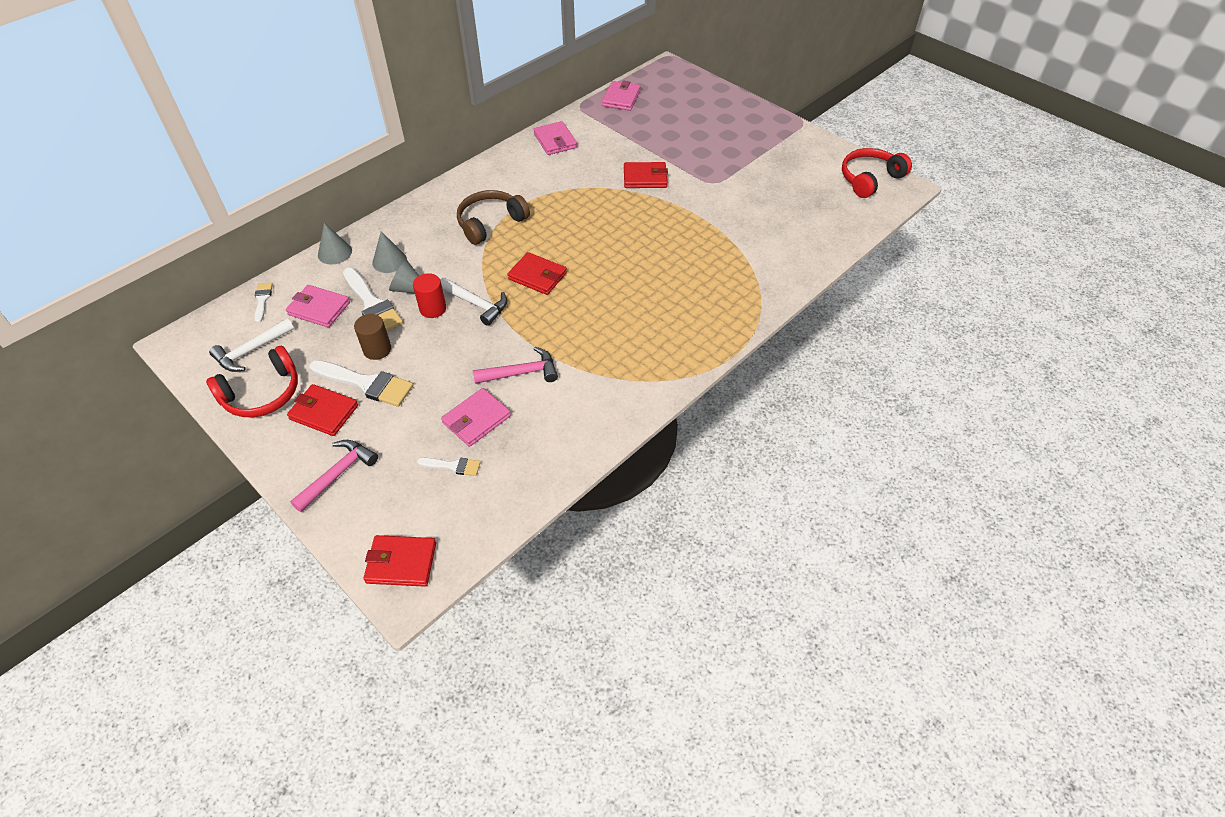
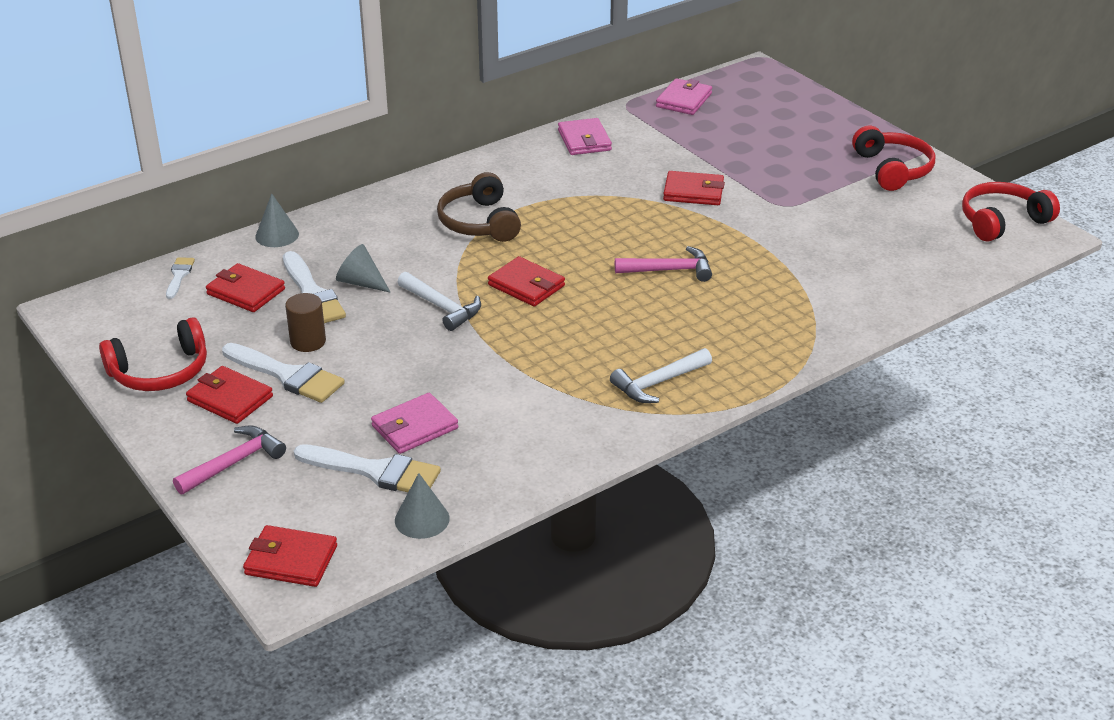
camera: 10 degrees right, 15 degrees down
(251, 351) = (155, 326): white hammer -> white hammer (658, 383)
(319, 308) = (246, 292): pink wallet -> red wallet
(389, 261) = (343, 250): grey cone -> grey cone (422, 519)
(433, 309) = (386, 306): red cylinder -> none
(453, 466) = (375, 471): white brush -> white brush, size x1.90
(490, 223) = (479, 222): brown headphones -> brown headphones turned 75 degrees counterclockwise
(521, 373) = (482, 385): pink hammer -> pink hammer (669, 270)
(783, 143) = (893, 169): none -> red headphones

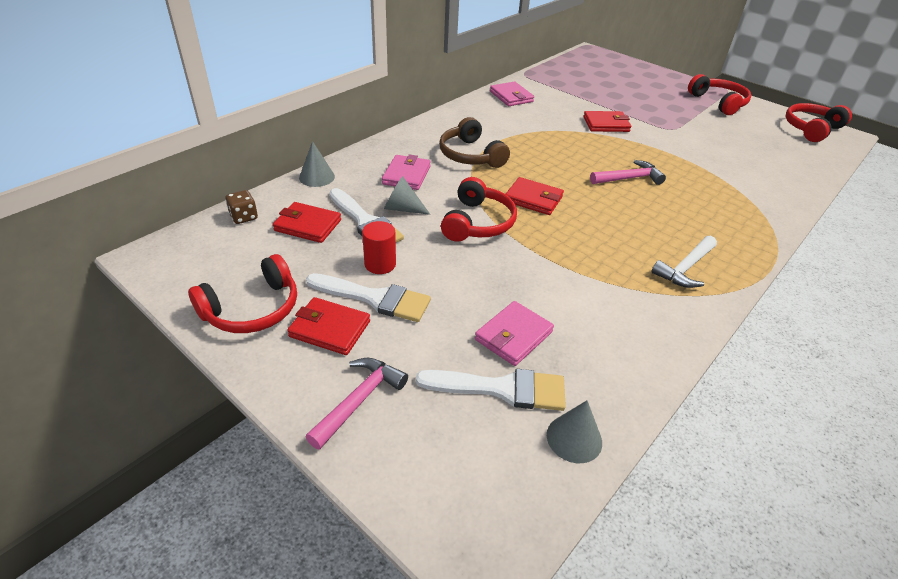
camera: 15 degrees left, 5 degrees up
(179, 276) = (244, 217): white brush -> brown dice
(291, 560) = (468, 517): red wallet -> none
(308, 342) = (380, 264): brown cylinder -> red cylinder
(442, 307) = (478, 223): white hammer -> red headphones
(684, 100) = (559, 70): pink wallet -> pink wallet (406, 175)

